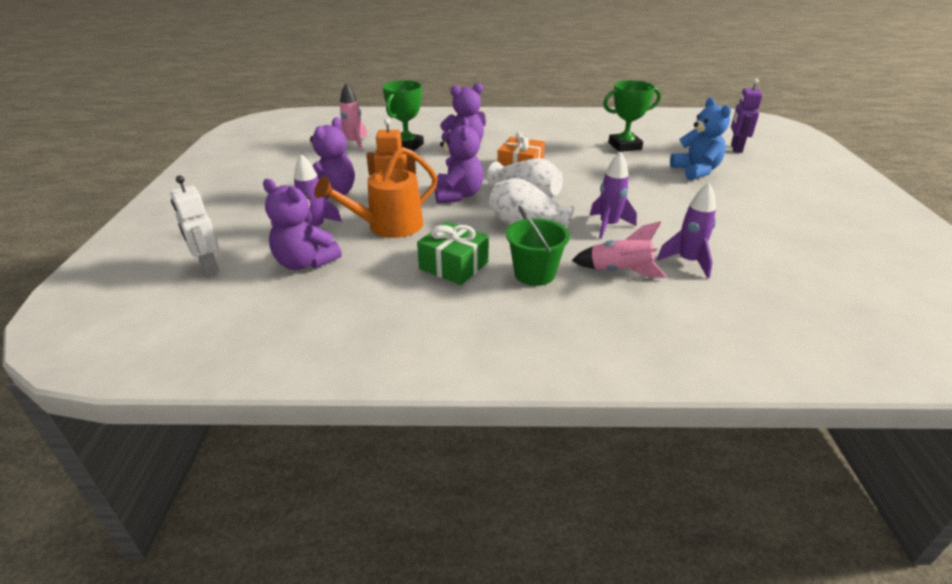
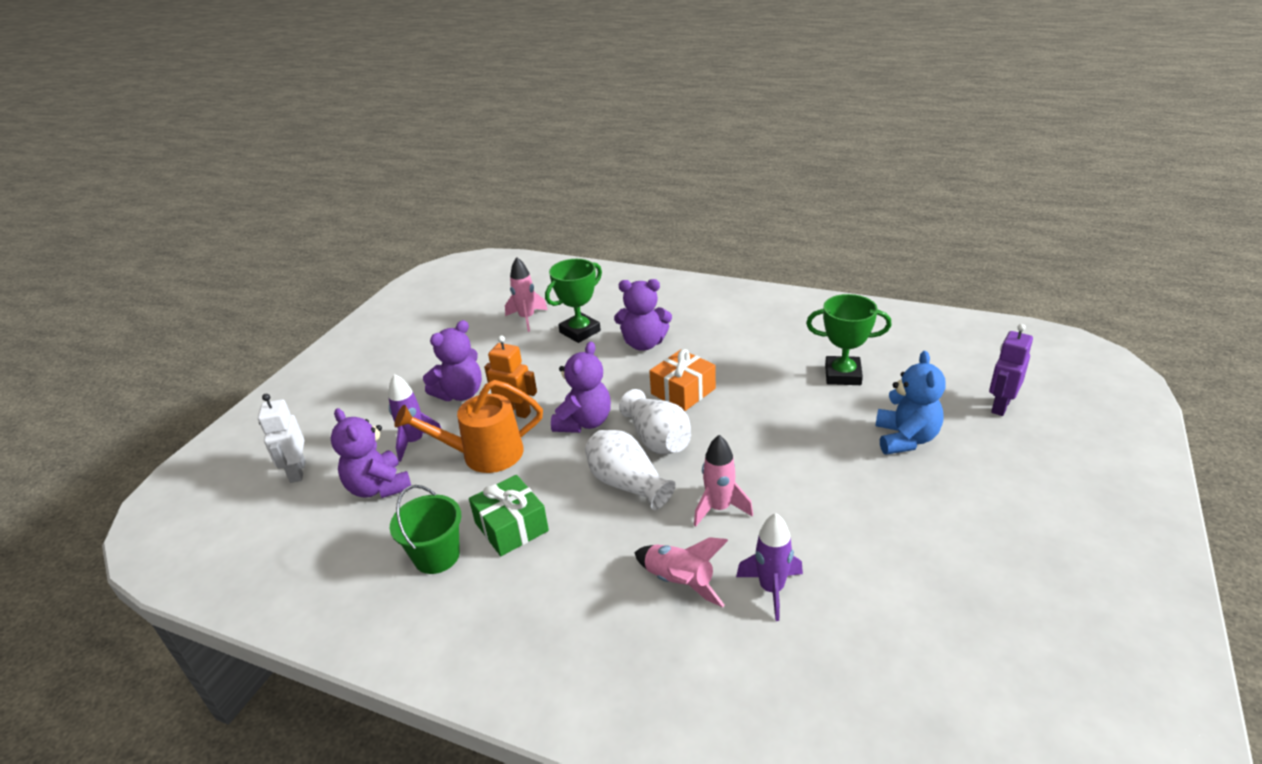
camera: 25 degrees right, 0 degrees up
(534, 274) = (584, 560): green bucket -> green bucket (437, 556)
(608, 226) = (719, 508): purple rocket -> pink rocket

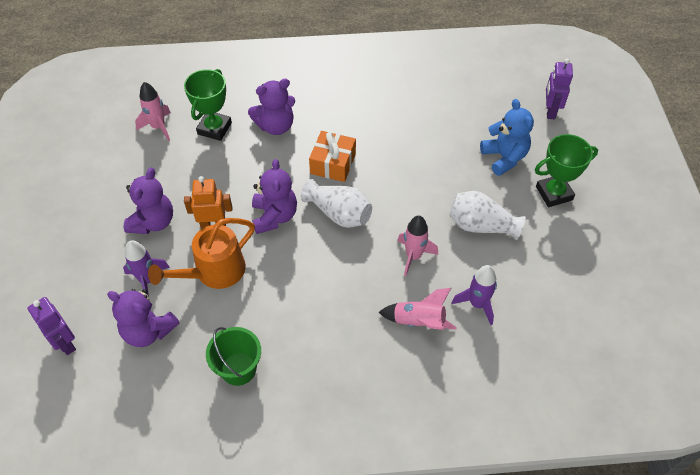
camera: 30 degrees left, 20 degrees up
(297, 472) = (65, 343): white robot -> purple robot
(511, 527) = (278, 325): green gift -> none
(627, 484) = (339, 259): white vase -> white vase (481, 225)
(843, 375) = (439, 114): green trophy -> green trophy (554, 193)

